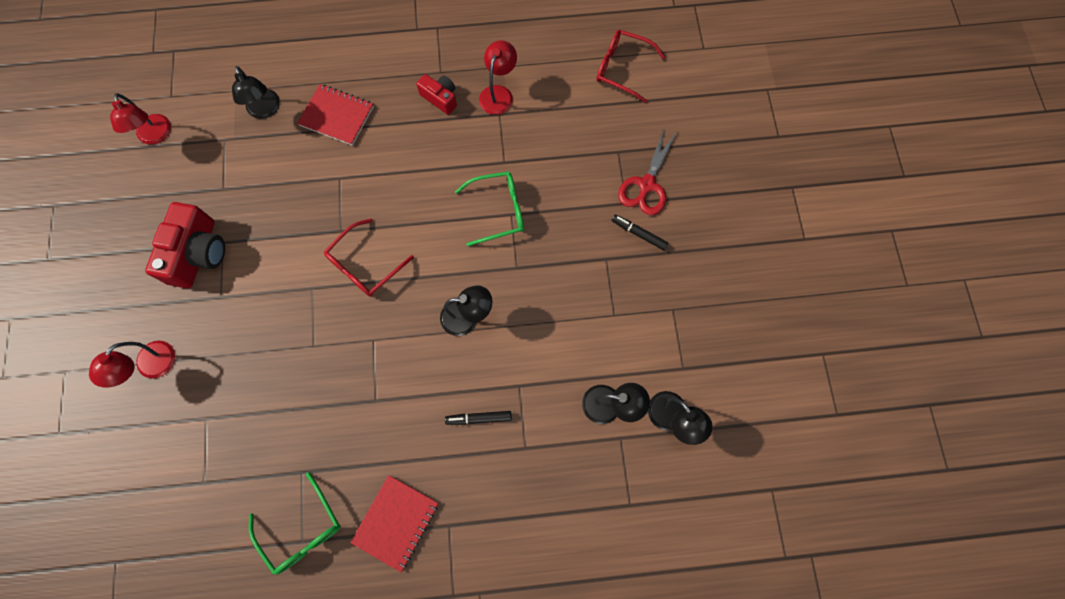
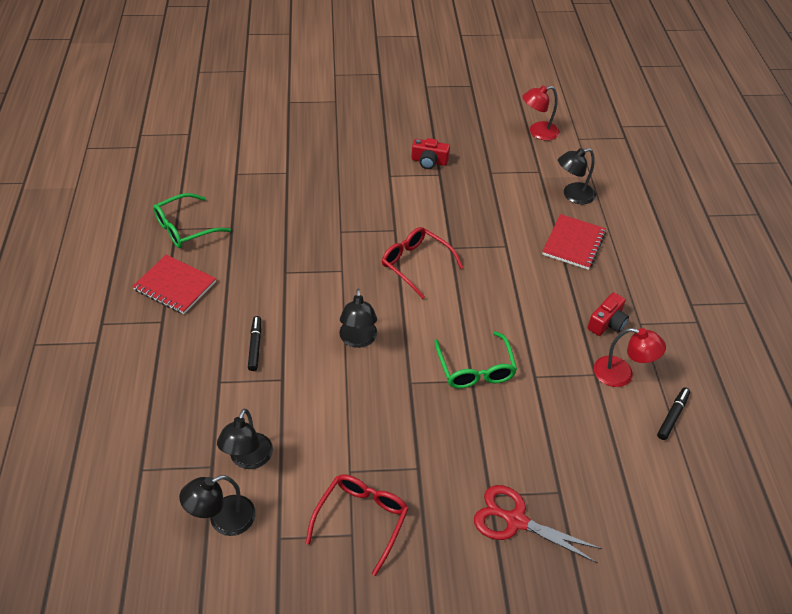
camera: 90 degrees right, 25 degrees down
(151, 367) = (333, 141): red lamp -> none
(198, 253) = (429, 161): red camera -> red camera, size x0.57
(622, 69) = (681, 506): red glasses -> red glasses (362, 519)
(638, 234) = (449, 505): black marker -> black marker (672, 416)

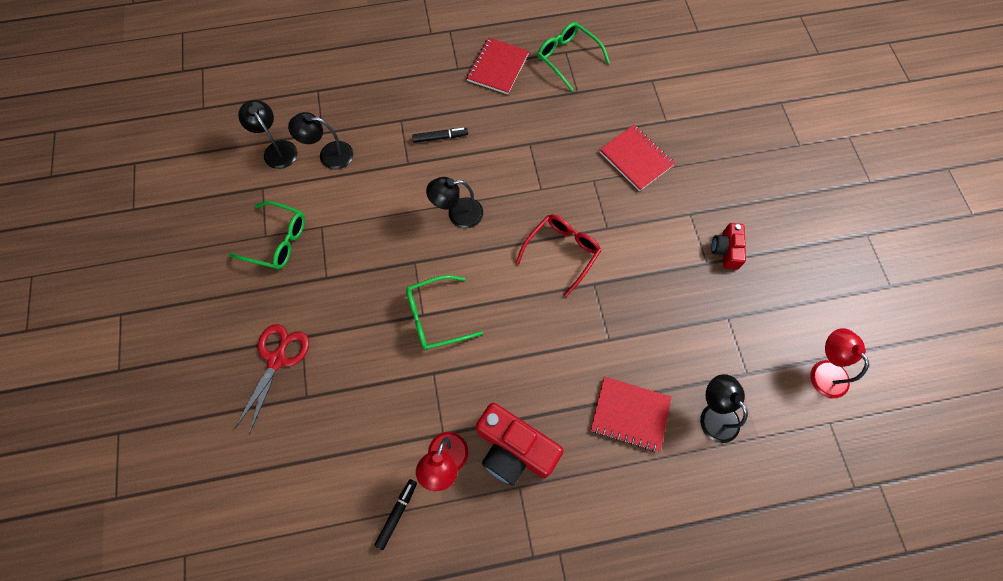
camera: 85 degrees right, 20 degrees up
(324, 199) = (636, 159): none -> red notebook
(362, 519) = (278, 241): red glasses -> green glasses
(607, 323) = (514, 449): red camera -> red camera, size x1.77
(672, 416) = (397, 514): black marker -> black marker turned 90 degrees counterclockwise

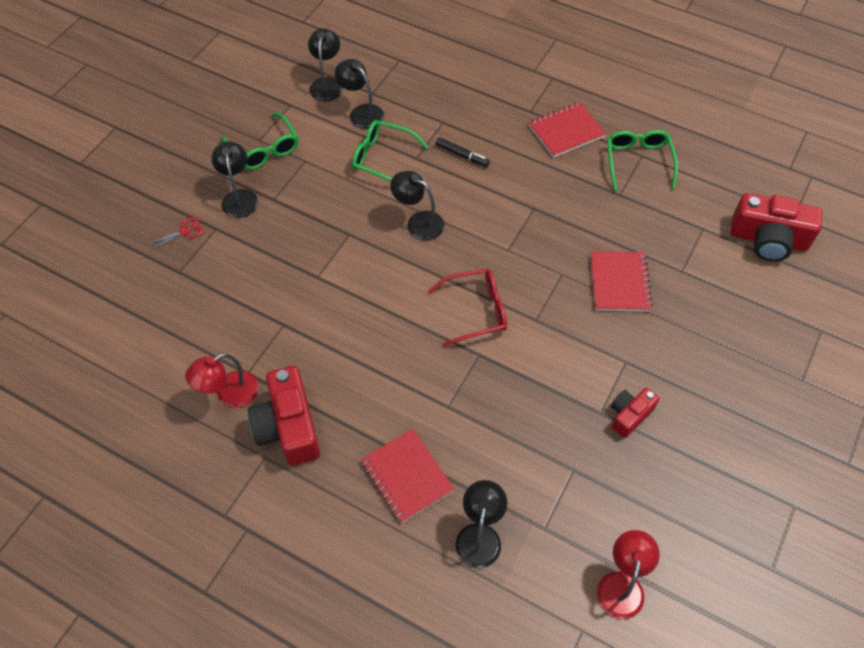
camera: 40 degrees right, 10 degrees down
(277, 359) = (184, 231): red scissors -> red scissors, size x0.53
(296, 296) = (239, 197): none -> black lamp
(397, 514) = (160, 401): black marker -> none
(435, 317) = (325, 286): green glasses -> green glasses (382, 158)
(697, 60) = (768, 239): none -> red camera

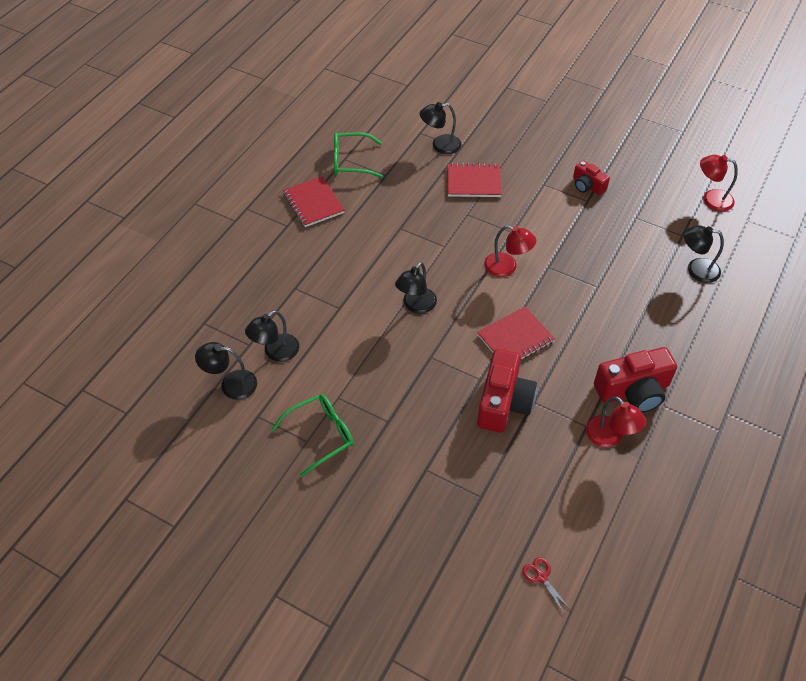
camera: 90 degrees left, 5 degrees down
(184, 231) = (430, 498): red scissors -> red scissors (541, 577)
(239, 197) = (385, 452): black lamp -> black lamp (440, 145)
(382, 158) = (338, 334): green glasses -> none
(406, 476) = (660, 311): red notebook -> red notebook (515, 338)
(462, 155) = (338, 274): black marker -> none
(476, 311) = (507, 267): red glasses -> red lamp
(768, 239) = (430, 101): red camera -> red camera (503, 402)

